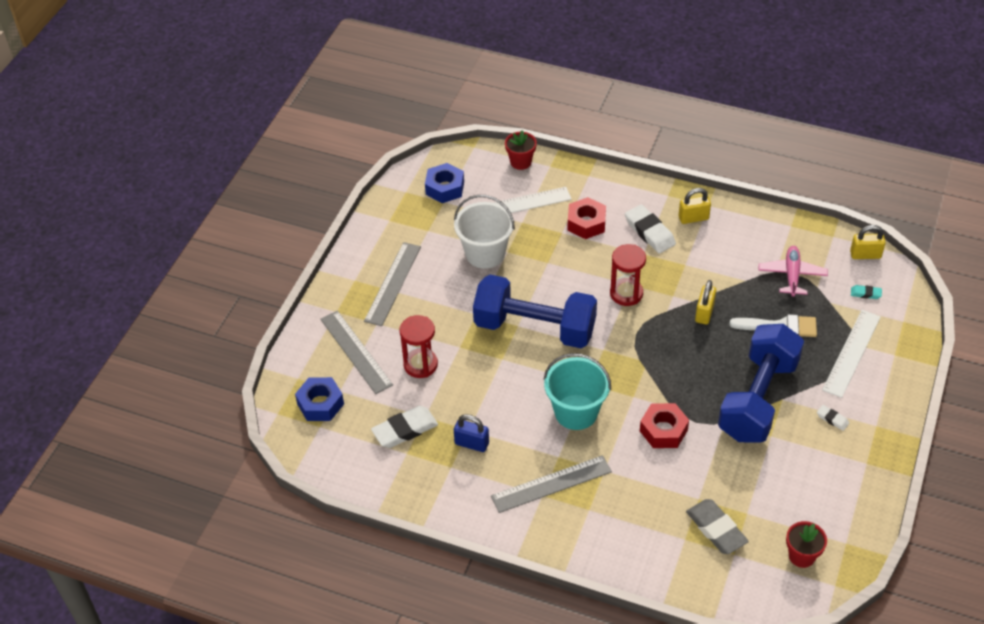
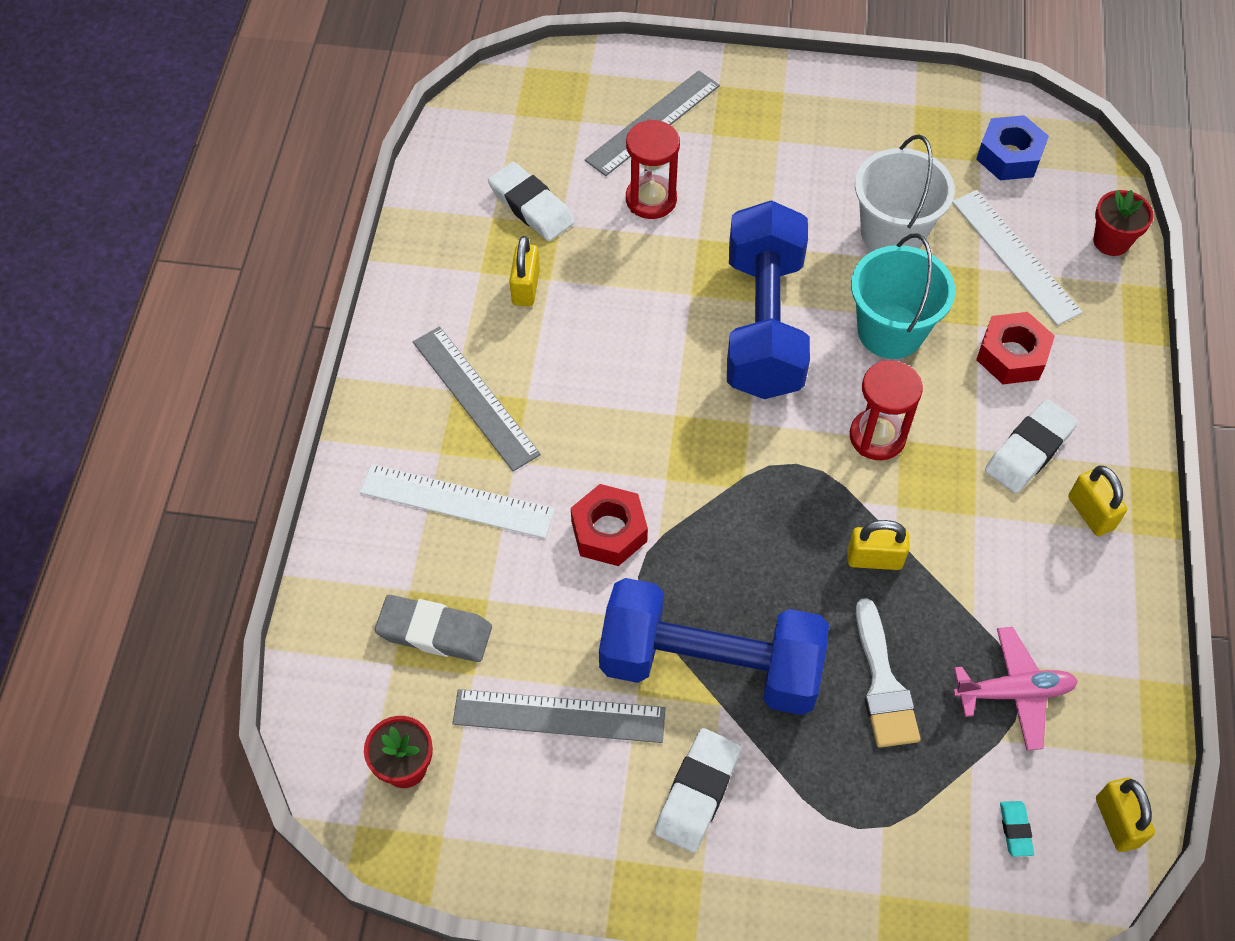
camera: 75 degrees right, 10 degrees up
(320, 404) = (552, 106): blue nut -> none
(393, 283) = (792, 135): grey ruler -> grey ruler (559, 716)
(472, 443) = (526, 287): blue padlock -> yellow padlock
(576, 412) = (615, 406): turquoise bucket -> turquoise bucket (890, 331)
(716, 529) = (434, 632): grey eraser -> grey eraser turned 60 degrees clockwise
(832, 419) = (697, 792): white eraser -> white eraser, size x2.02
(851, 353) = (859, 814): white ruler -> white ruler (457, 501)

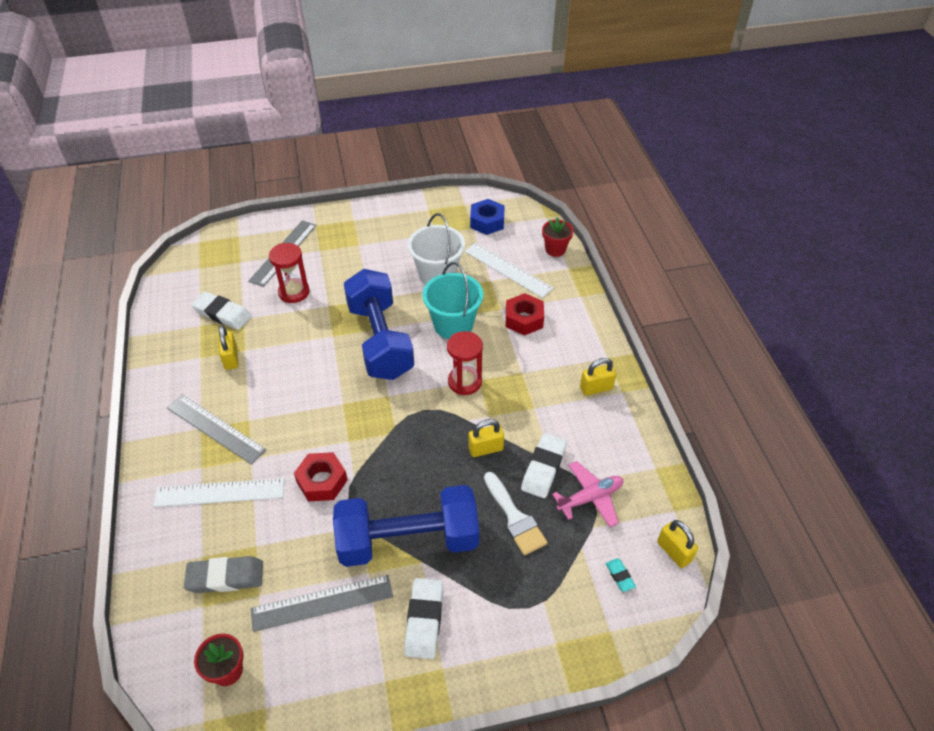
camera: 20 degrees left, 10 degrees down
(1029, 450) = (551, 365): white eraser -> white eraser (543, 468)
(1090, 513) = (596, 388): yellow padlock -> yellow padlock turned 60 degrees counterclockwise

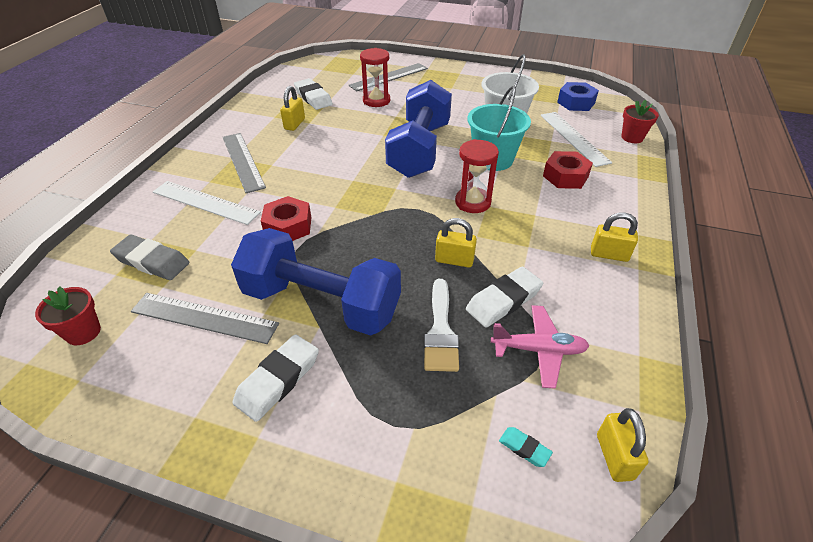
camera: 30 degrees right, 5 degrees down
(620, 576) = (524, 448): turquoise eraser -> turquoise eraser turned 60 degrees counterclockwise

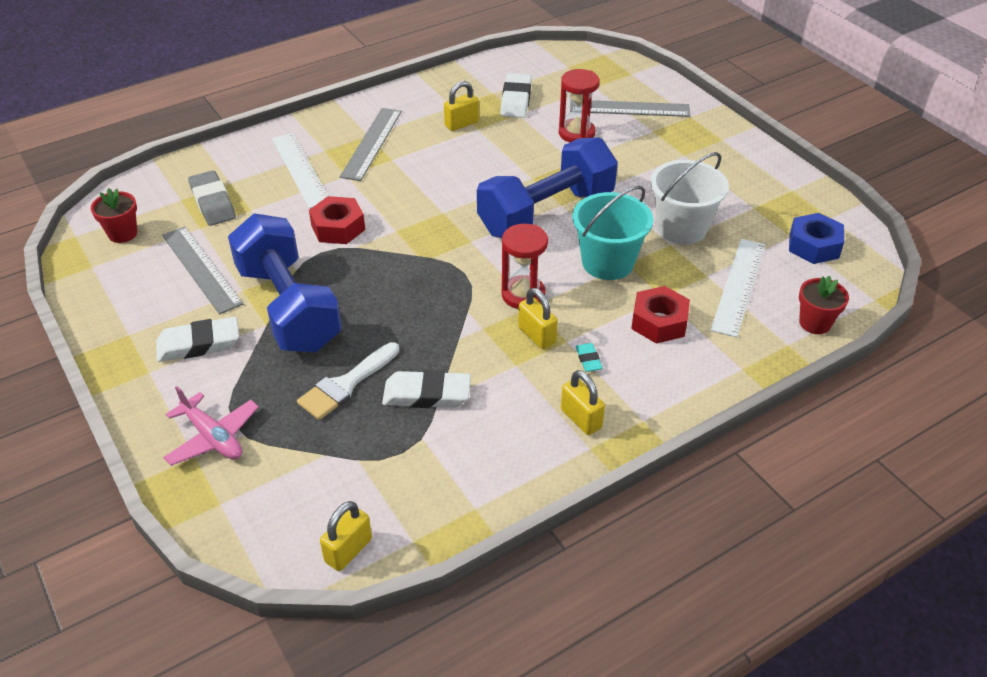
camera: 40 degrees right, 0 degrees up
(454, 260) = (433, 337): yellow padlock -> yellow padlock (537, 335)
(524, 448) = (296, 499): turquoise eraser -> turquoise eraser (588, 359)
(538, 350) = (399, 448): pink plane -> pink plane (213, 437)

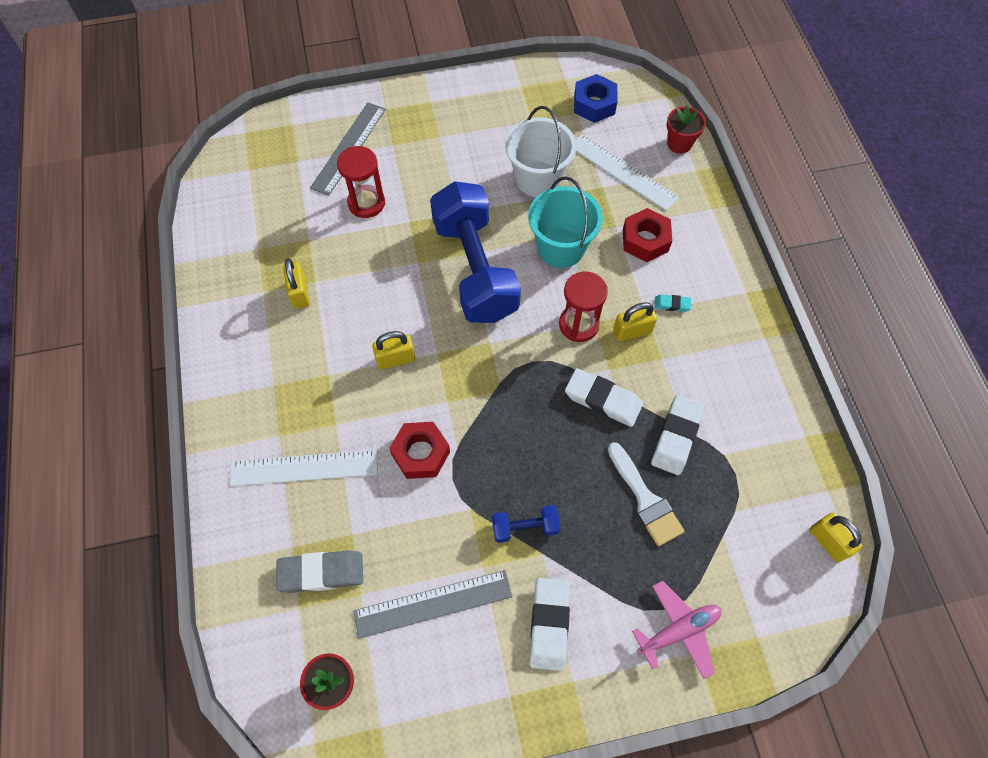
camera: 70 degrees left, 20 degrees up
(288, 307) = (525, 527): blue dumbbell -> blue dumbbell, size x0.42
(372, 143) = (291, 386): grey ruler -> none
(516, 100) = (283, 233): white eraser -> white eraser (603, 400)
(581, 419) = (734, 333): yellow padlock -> yellow padlock (395, 359)

